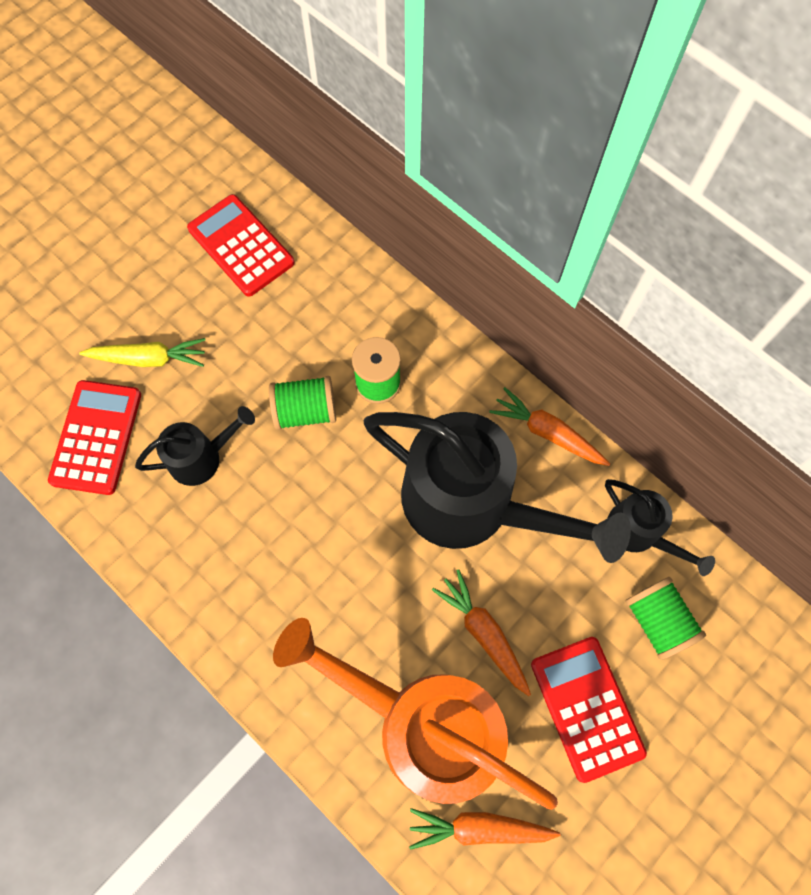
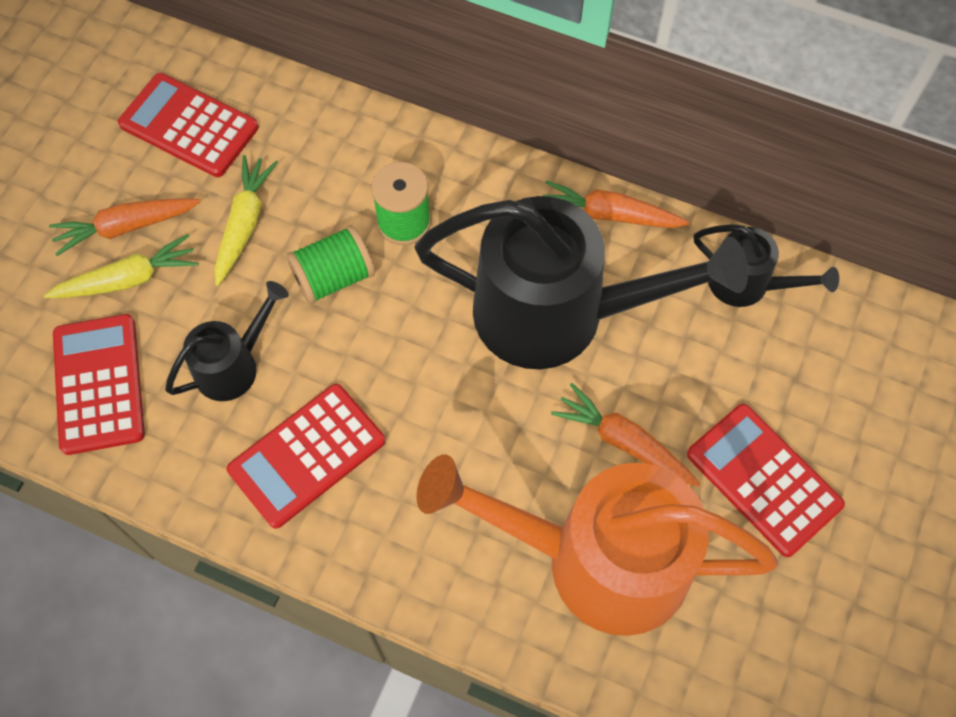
camera: 20 degrees left, 5 degrees down
(230, 552) = (307, 455): none -> red calculator
(253, 342) = (244, 223): none -> yellow carrot
(479, 828) = (699, 644): orange carrot -> orange carrot (126, 227)
(657, 620) = (801, 366): green spool -> none

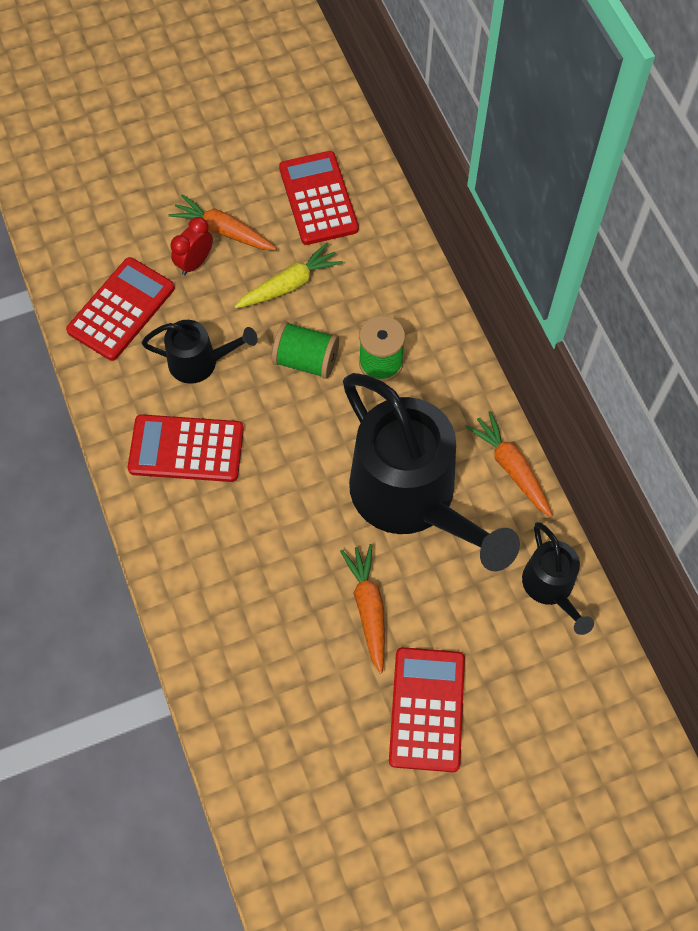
camera: 45 degrees right, 0 degrees up
(128, 279) = (195, 263): yellow carrot -> red clock
(595, 560) = (278, 657): orange watering can -> none

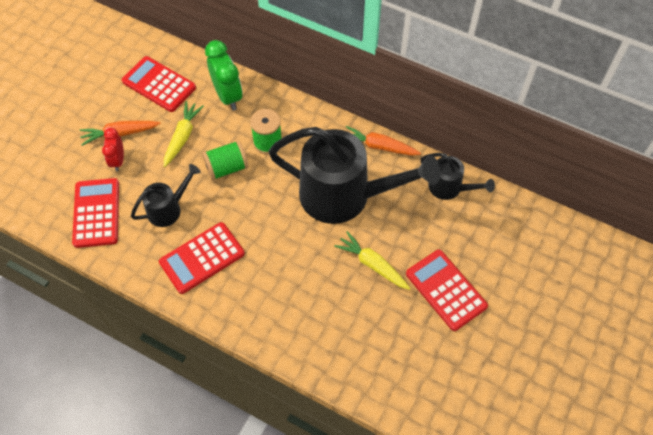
camera: 40 degrees left, 5 degrees down
(368, 608) = (372, 264): orange carrot -> yellow carrot
(385, 269) = (228, 96): none -> green clock

